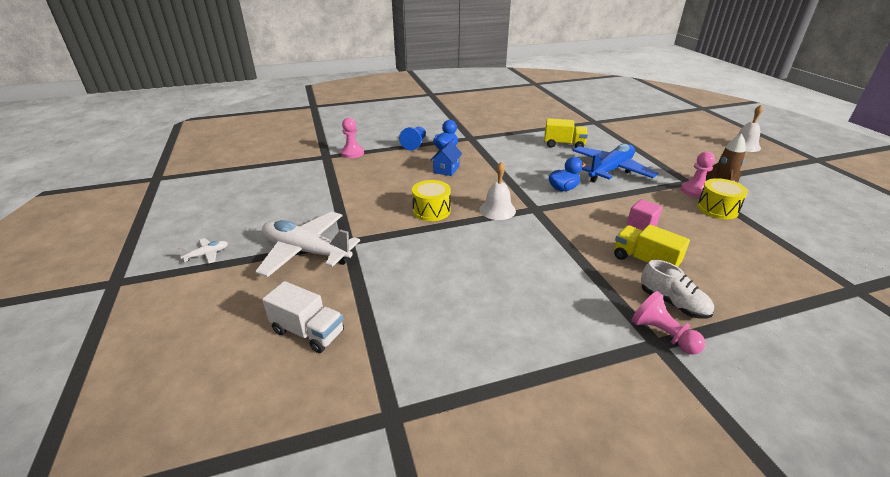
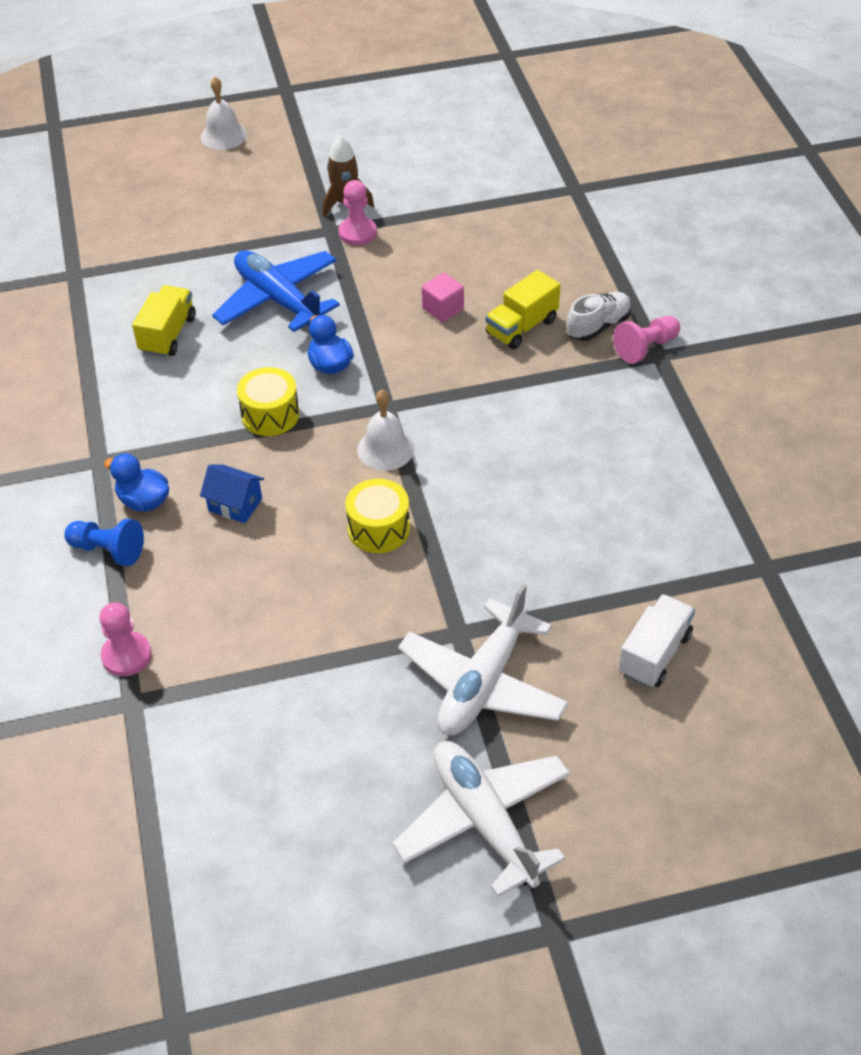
camera: 85 degrees left, 15 degrees up
(207, 254) = (484, 821): white plane -> white plane, size x2.46
(717, 209) = (408, 228): yellow drum -> yellow drum (270, 415)

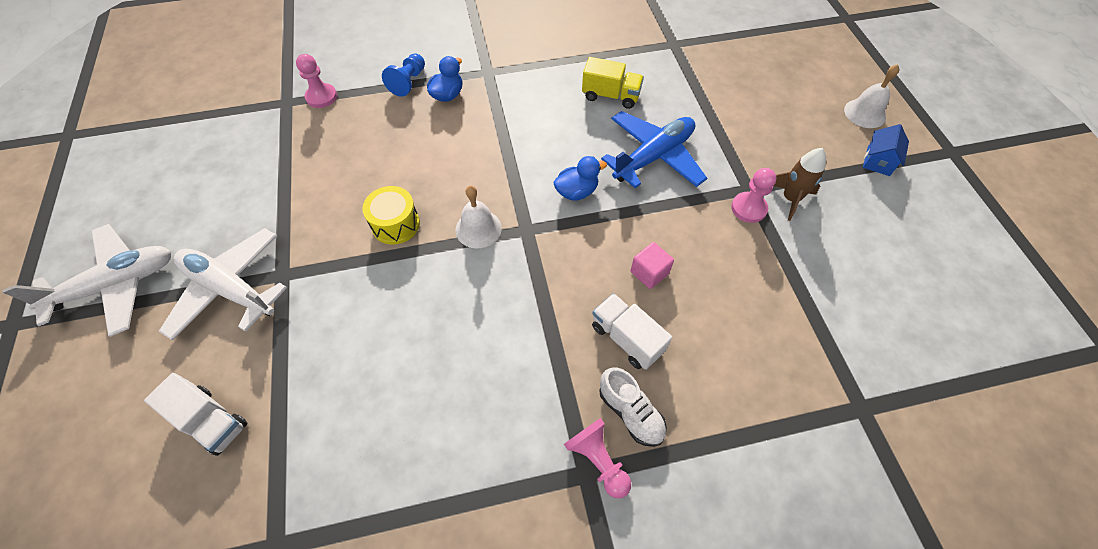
camera: 90 degrees right, 10 degrees up
(235, 504) = (436, 141): blue house -> blue house (878, 161)
(270, 415) = (523, 156): yellow drum -> none
(522, 327) = (626, 338): yellow truck -> white truck

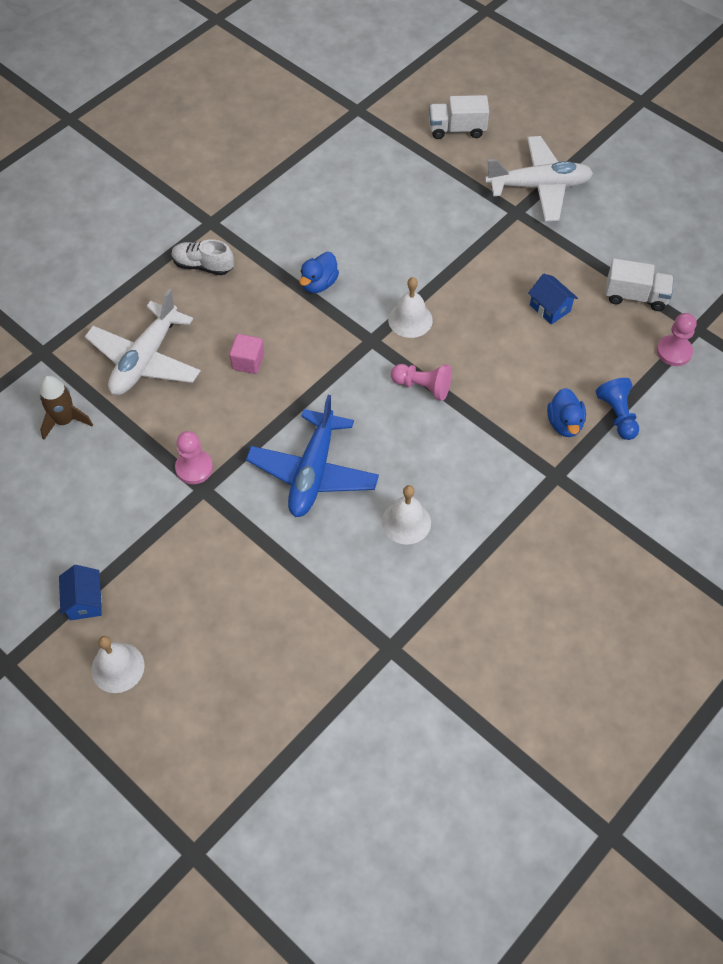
camera: 145 degrees right, 0 degrees up
(116, 285) = (614, 148): white plane -> white plane (145, 359)
(362, 173) = (550, 308): none -> blue house
(395, 224) = (477, 287): yellow drum -> none
(576, 191) = (357, 396): blue duck -> blue duck (319, 284)
(597, 460) = (208, 232): pink pawn -> pink pawn (422, 387)
(611, 96) = (406, 522): yellow truck -> white bell
(626, 338) = (235, 306): white truck -> white truck (635, 296)
(790, 199) = (159, 501): brown rocket -> brown rocket (65, 421)

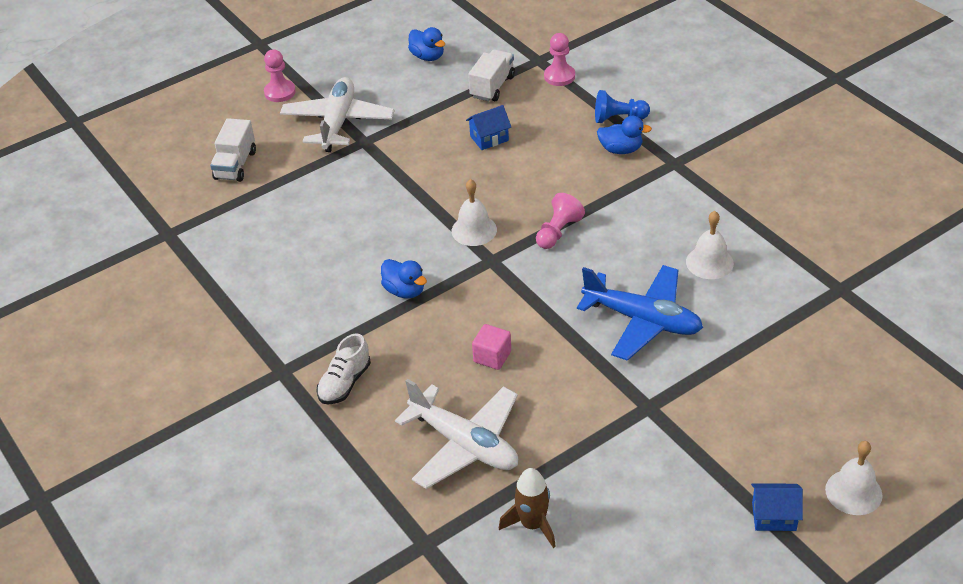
camera: 75 degrees left, 15 degrees down
(194, 468) = (620, 412): pink pawn -> pink pawn (280, 92)
(668, 233) = (427, 56): none -> blue duck

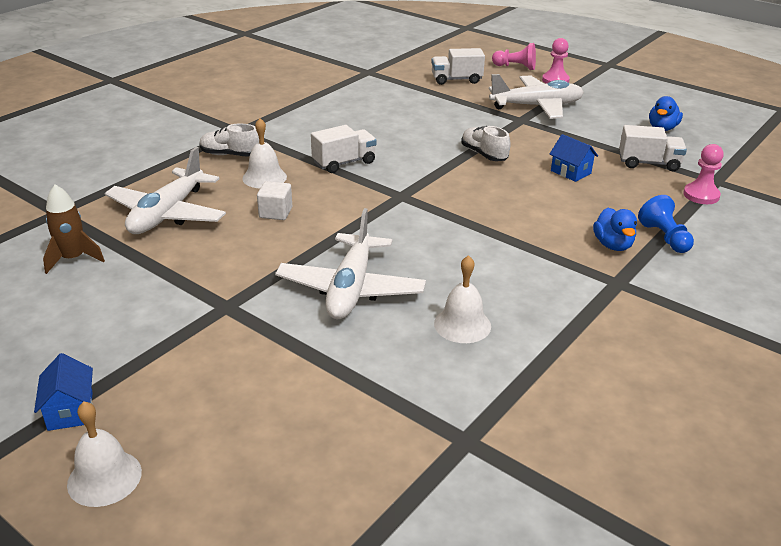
camera: 70 degrees right, 10 degrees down
(405, 291) = (344, 163): blue duck -> white truck
(430, 186) = (484, 154): none -> white shoe
(474, 230) = (437, 182): white bell -> white bell (264, 177)
(492, 357) = (275, 213): pink cube -> white cube
(558, 232) = (459, 224): pink pawn -> pink pawn (515, 67)
(642, 320) = (351, 289): blue plane -> white plane

